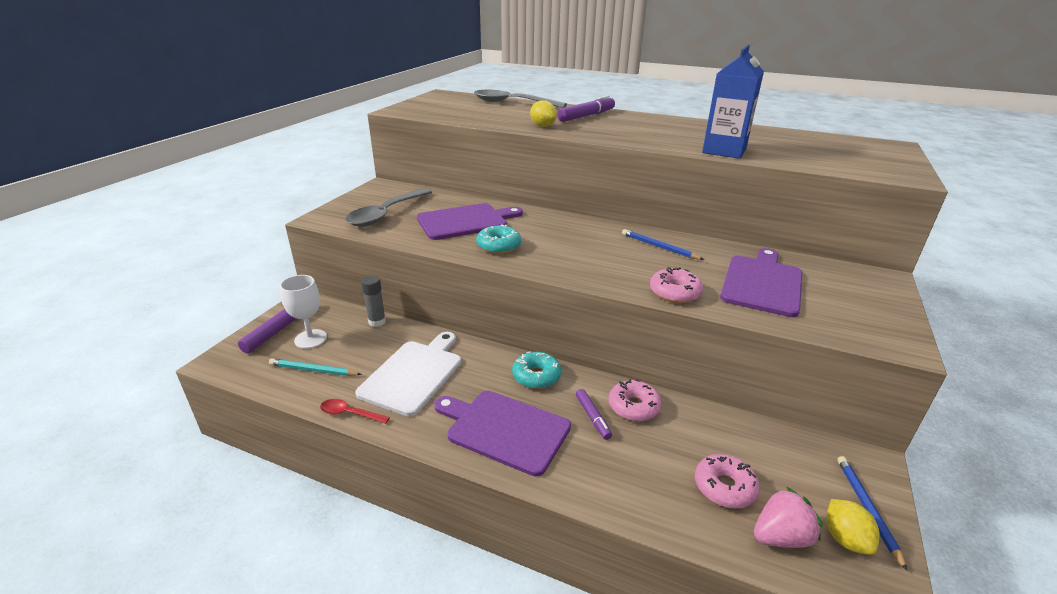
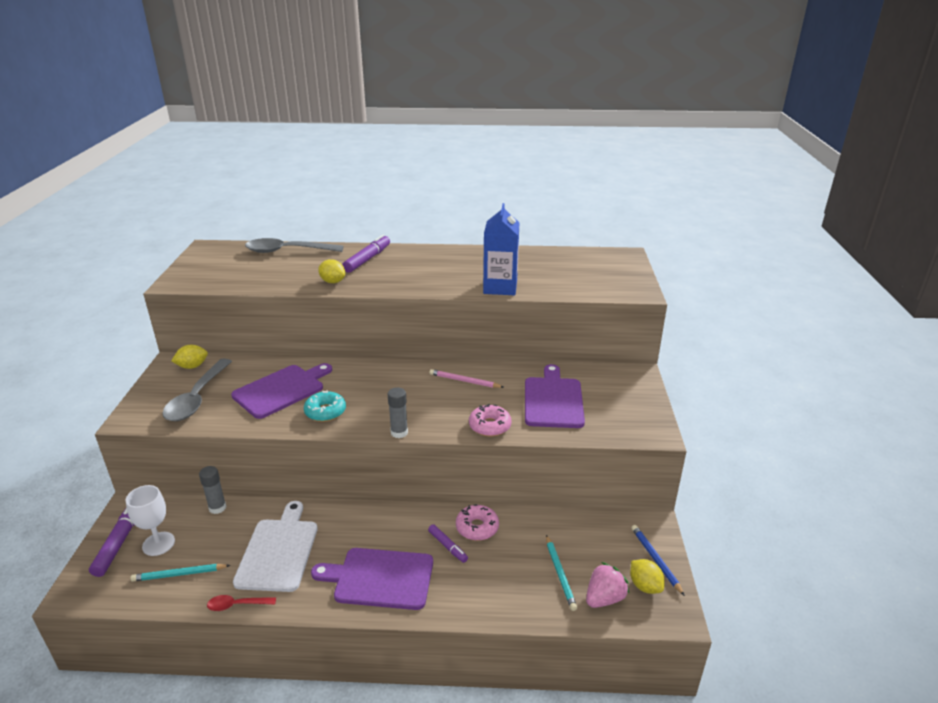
camera: 20 degrees left, 0 degrees up
(396, 191) = (192, 366): none -> yellow lemon
(536, 376) = (389, 522): turquoise donut -> none
(567, 278) = (399, 432): none -> grey glue stick
(659, 247) = (464, 381): blue pencil -> pink pencil
(724, 487) = (560, 573): pink donut -> turquoise pencil

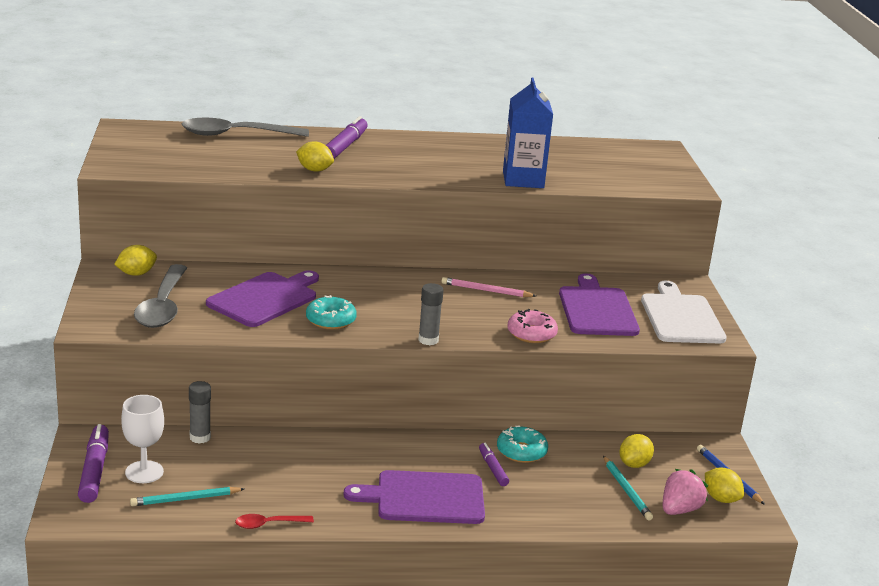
camera: 10 degrees left, 5 degrees down
(278, 551) = (295, 476): white cutting board -> white cutting board (681, 317)
(447, 546) = (493, 469): purple marker -> purple marker turned 150 degrees counterclockwise
(477, 527) = (521, 451): pink donut -> turquoise donut
(572, 543) = (634, 464): none -> yellow lemon

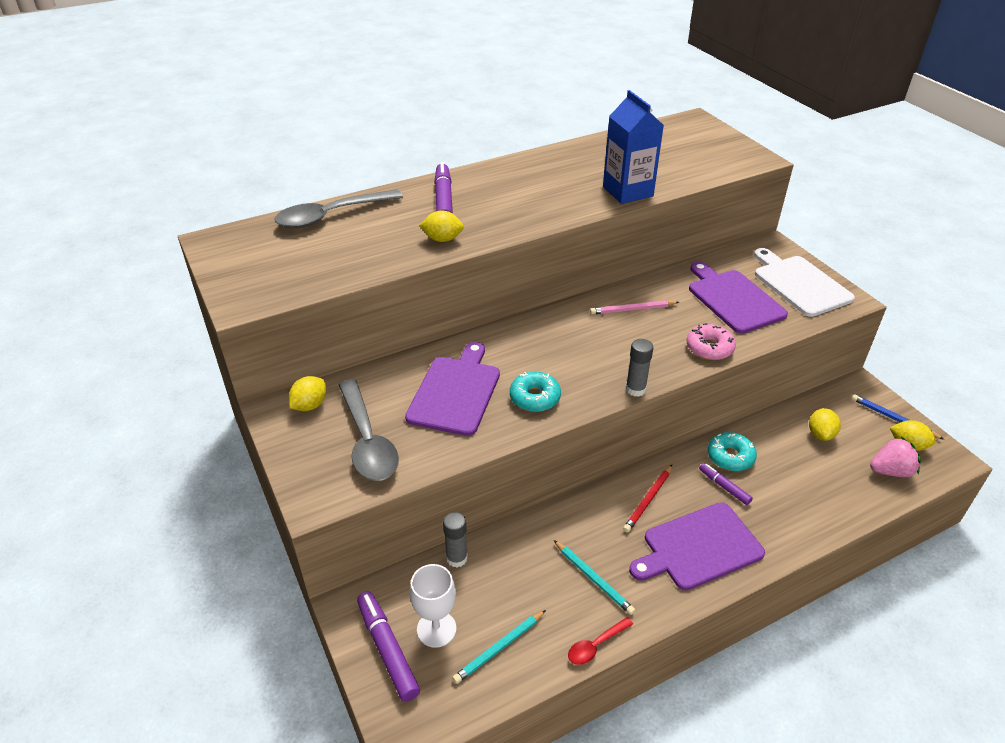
camera: 20 degrees left, 15 degrees up
(409, 455) = (648, 500): none -> red pencil
(626, 490) = (838, 466): turquoise pencil -> turquoise pencil (593, 578)
(679, 510) = (890, 471): pink strawberry -> pink strawberry turned 60 degrees clockwise

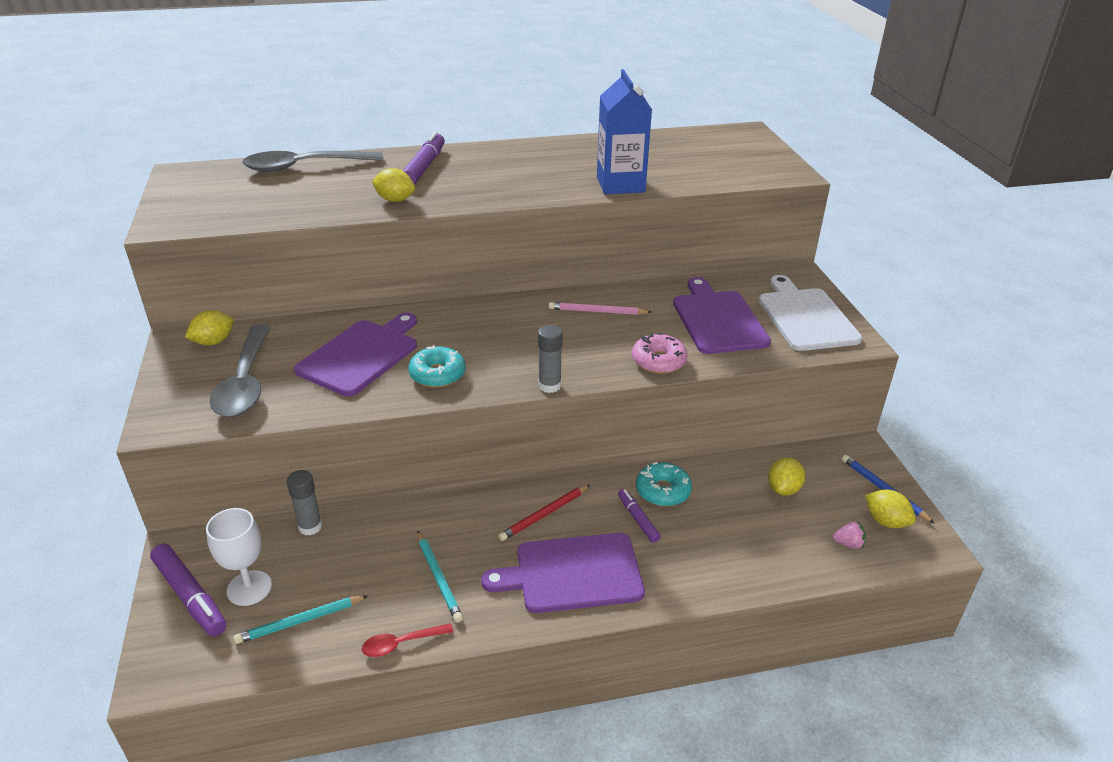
camera: 15 degrees right, 5 degrees down
(387, 650) = (190, 595): purple marker -> purple marker turned 150 degrees clockwise
(890, 471) = (848, 544): pink strawberry -> pink strawberry, size x0.56

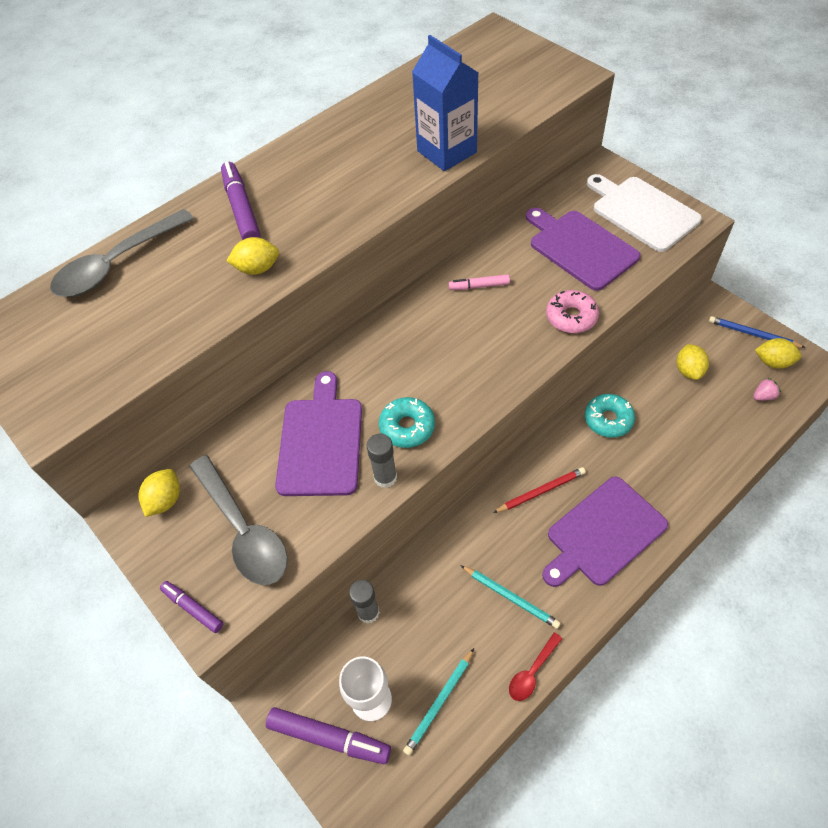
camera: 25 degrees left, 20 degrees up
(544, 514) = (540, 491): red pencil -> red pencil turned 135 degrees counterclockwise
(549, 386) = (509, 389): grey glue stick -> grey glue stick (385, 477)
(597, 311) = (479, 286): pink pencil -> pink marker
(638, 519) = (611, 456): purple marker -> purple marker (193, 608)

